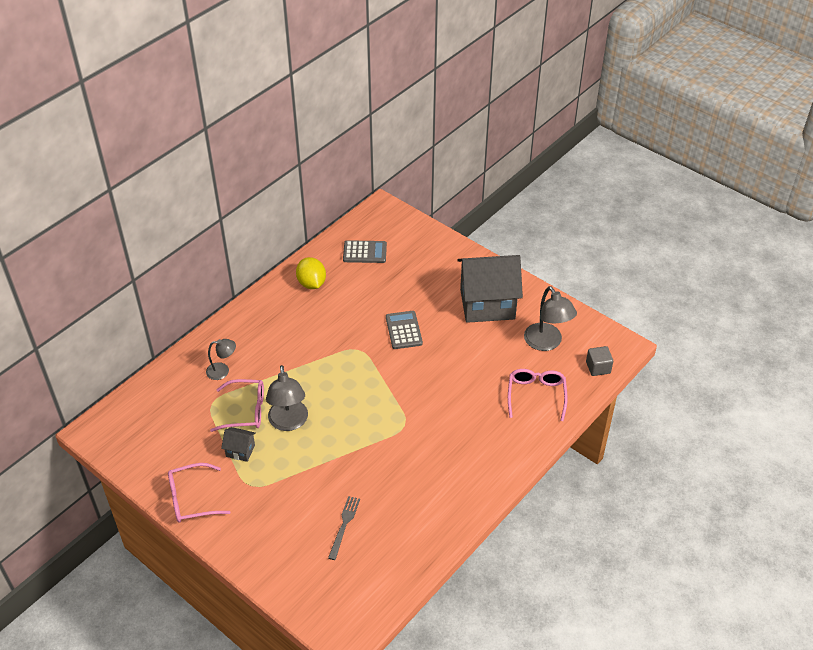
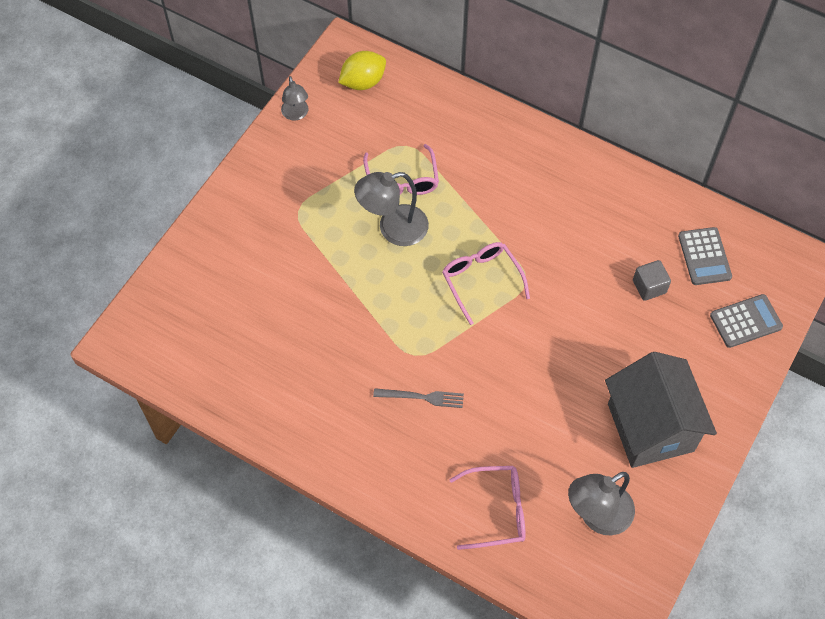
camera: 80 degrees right, 15 degrees up
(191, 499) = (271, 159): pink glasses -> pink glasses (481, 280)
(222, 371) = (456, 144): grey lamp -> grey lamp (296, 114)
(240, 451) = (343, 189): grey house -> none
(311, 283) = (626, 206): yellow lemon -> yellow lemon (363, 82)
(344, 525) = (257, 315): grey fork -> grey fork (422, 397)
(404, 330) = (572, 328): grey calculator -> grey calculator (746, 321)
(598, 367) = (567, 591): grey cube -> grey cube (649, 287)

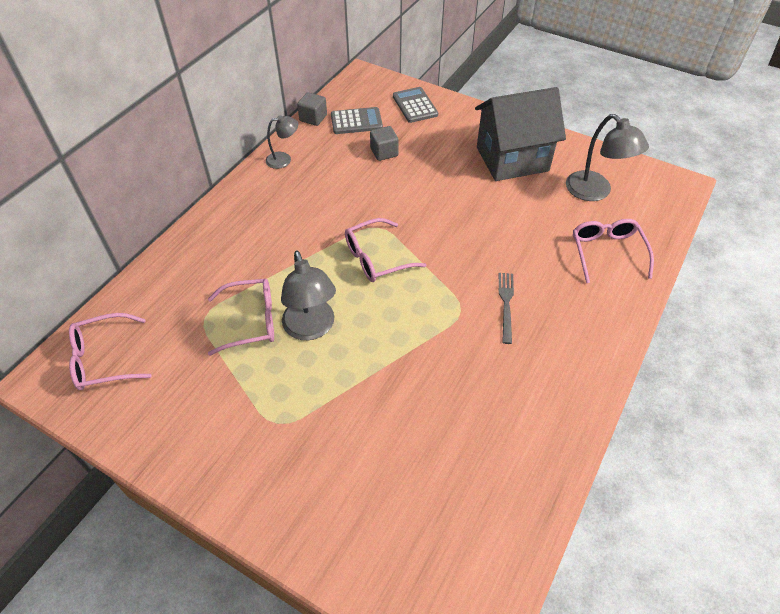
camera: 90 degrees left, 10 degrees down
(296, 114) = (132, 430): grey lamp -> grey lamp (284, 159)
(363, 82) = (104, 359): yellow lemon -> pink glasses
(705, 211) = (313, 118): none -> grey cube

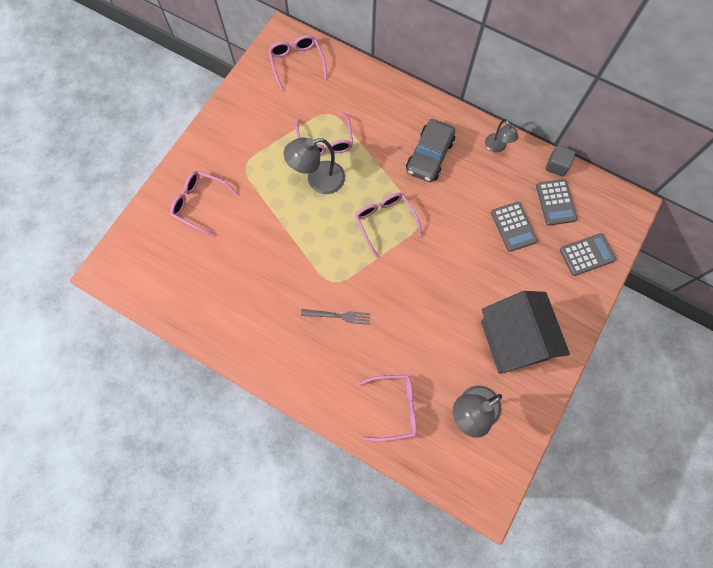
camera: 90 degrees right, 20 degrees up
(288, 215) = (429, 156): none -> grey car
(340, 487) = (200, 204): none -> pink glasses
(384, 152) = (513, 227): grey cube -> grey calculator

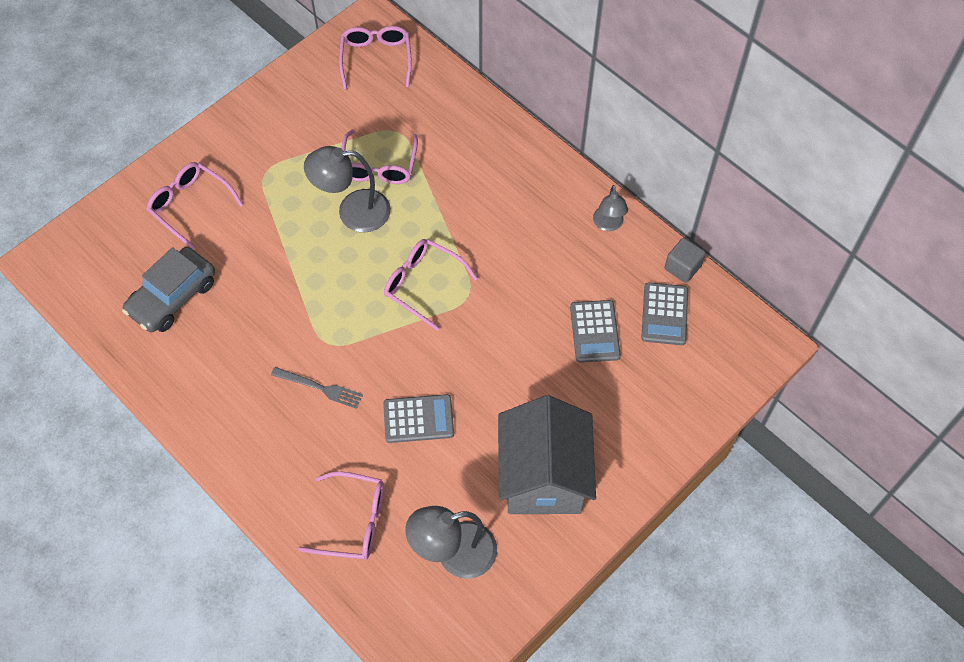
camera: 15 degrees right, 10 degrees down
(385, 222) = (423, 284): pink glasses -> pink glasses turned 45 degrees counterclockwise
(429, 156) = (512, 215): grey car -> grey car (172, 297)
(587, 255) = (684, 392): grey calculator -> grey calculator (418, 419)

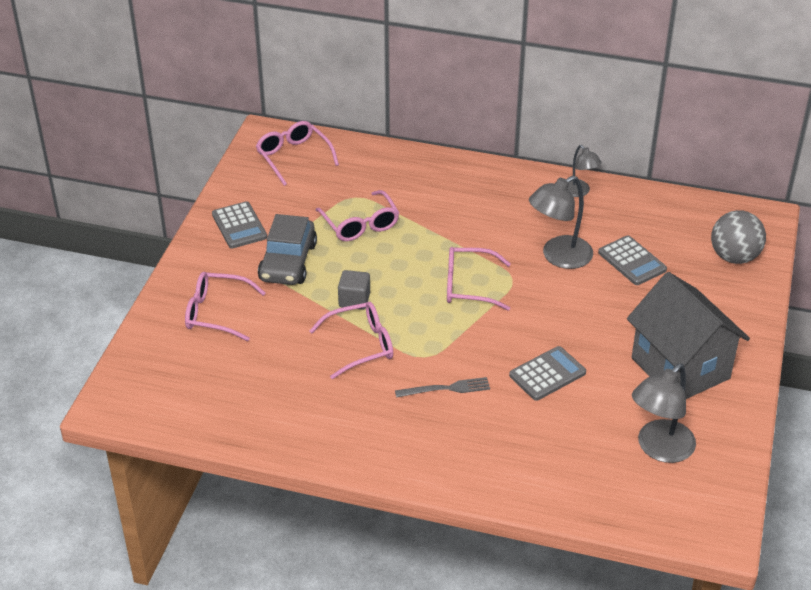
camera: 30 degrees left, 20 degrees down
(172, 297) = (257, 381): grey car -> grey car (288, 262)
(353, 212) = (365, 262): grey lamp -> grey lamp (559, 257)
(353, 521) = (558, 465): pink glasses -> pink glasses (361, 345)
(664, 314) = (673, 230): grey calculator -> grey calculator (239, 226)
(682, 267) = (659, 196): grey cube -> grey cube (354, 300)
(698, 376) = (734, 257): none -> grey ball

